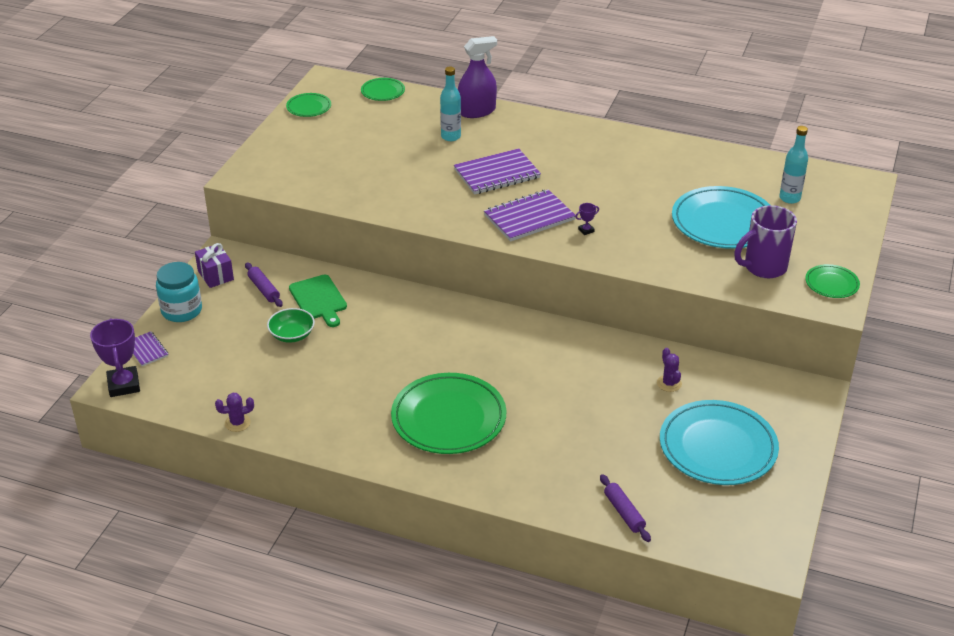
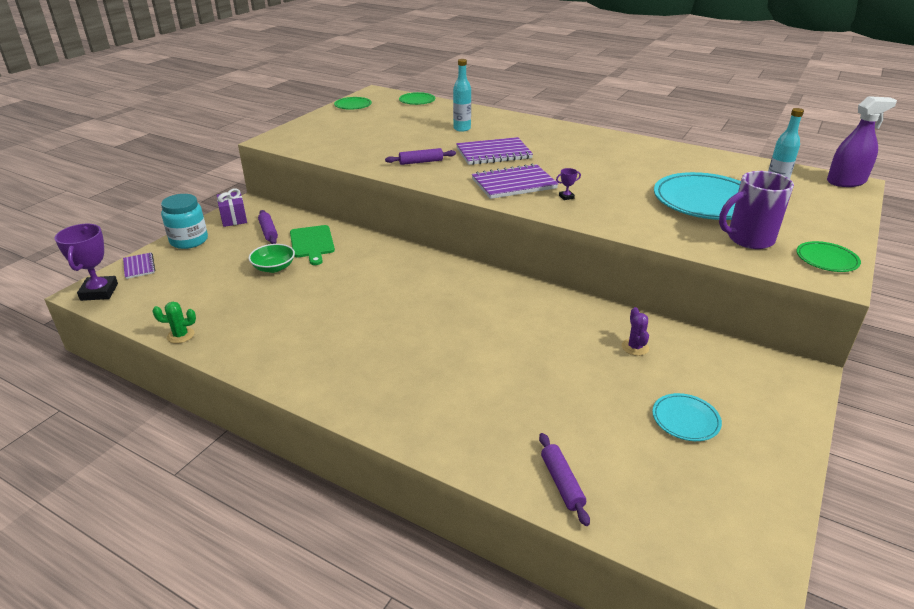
camera: 10 degrees right, 5 degrees down
(237, 423) = (180, 335): purple cactus -> green cactus
(422, 195) = (421, 162): none -> purple rolling pin
(448, 418) = (391, 355): green plate -> none
(477, 111) = (490, 116): purple spray bottle -> purple spray bottle (846, 181)
(717, 447) = (685, 420): turquoise plate -> turquoise plate, size x0.48

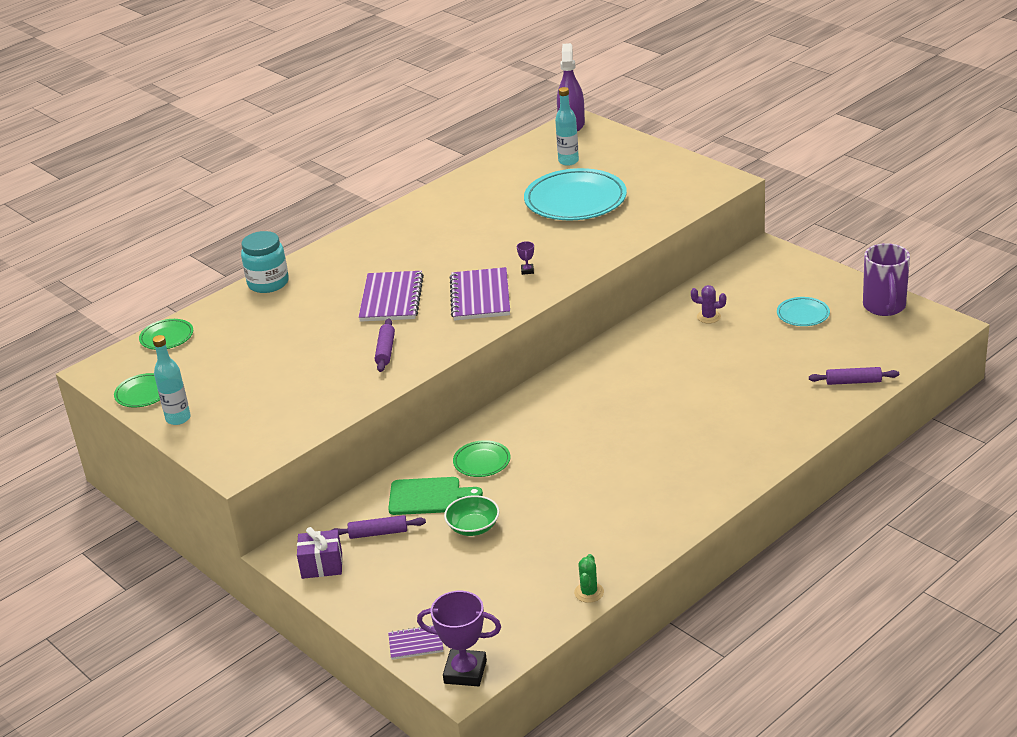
camera: 70 degrees left, 0 degrees up
(189, 240) = (365, 603): turquoise jar -> turquoise jar (268, 283)
(462, 128) = (298, 312): turquoise bottle -> turquoise bottle (178, 418)
(748, 239) = (652, 198): purple mug -> purple mug (884, 307)
(826, 259) = (698, 175): green plate -> green plate (482, 461)

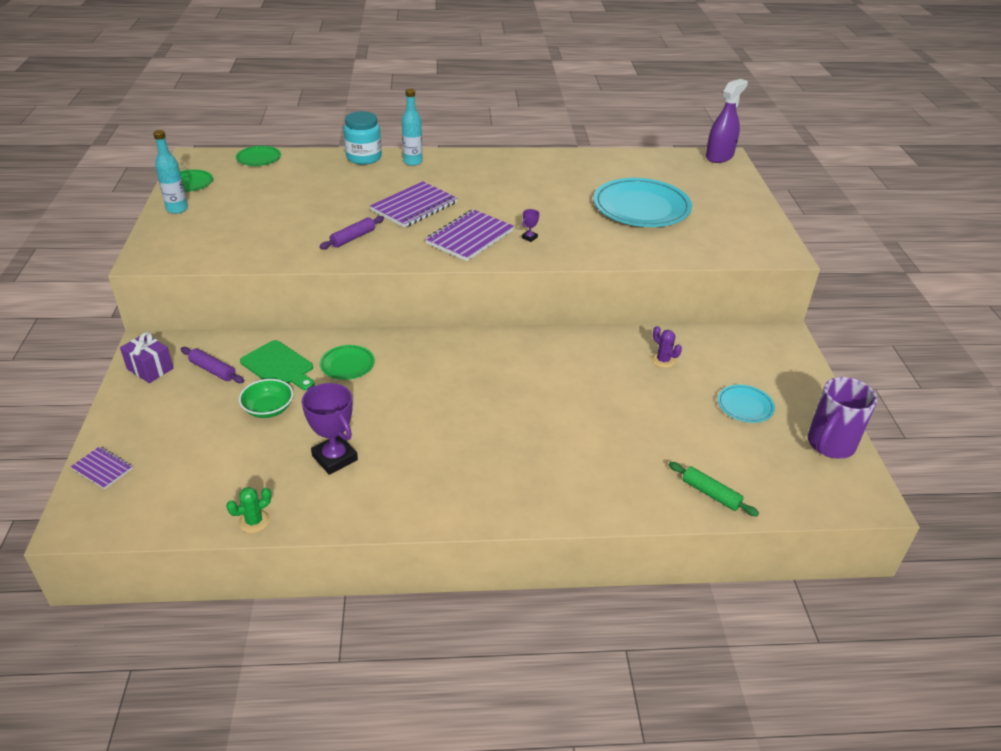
camera: 35 degrees right, 5 degrees up
(465, 672) = (90, 517): purple trophy -> purple trophy (334, 458)
(568, 161) = (678, 179): turquoise bottle -> turquoise bottle (413, 162)
(853, 382) = (710, 494): purple rolling pin -> green rolling pin

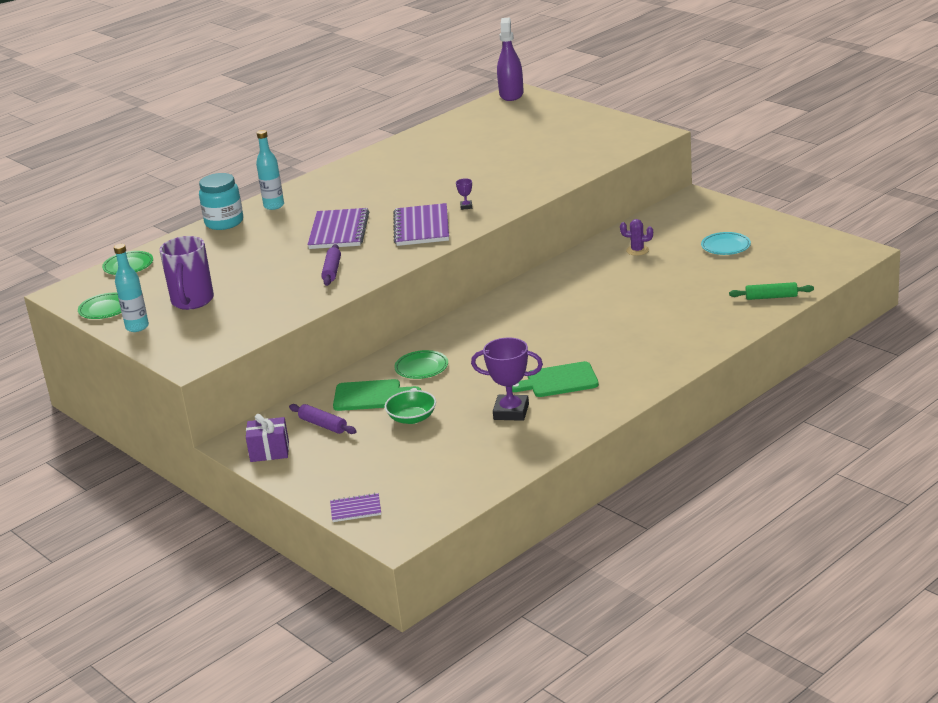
camera: 35 degrees left, 10 degrees down
(213, 370) = (323, 425): purple rolling pin -> purple rolling pin turned 45 degrees clockwise
(254, 521) = (519, 466): green cactus -> none
(412, 453) = (558, 381): none -> green cutting board
(641, 208) = (513, 152): turquoise plate -> none
(829, 445) = (802, 238): purple mug -> purple mug (192, 301)

